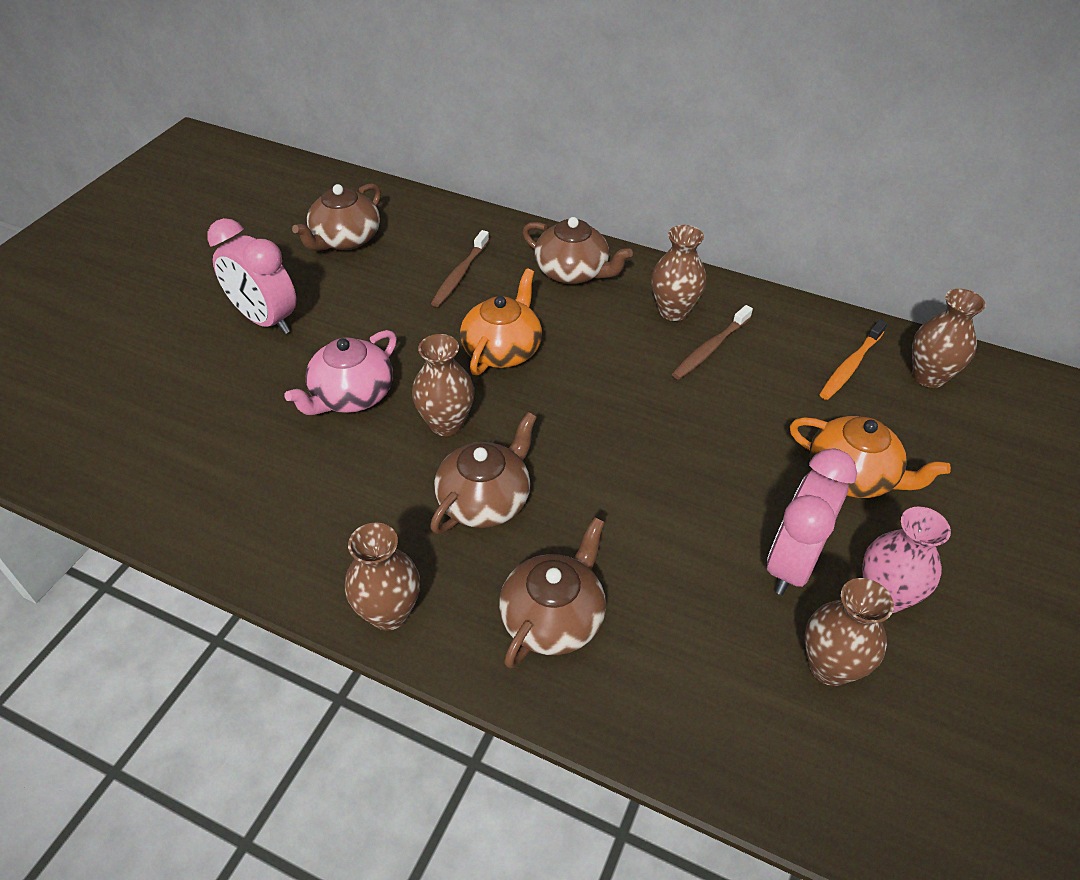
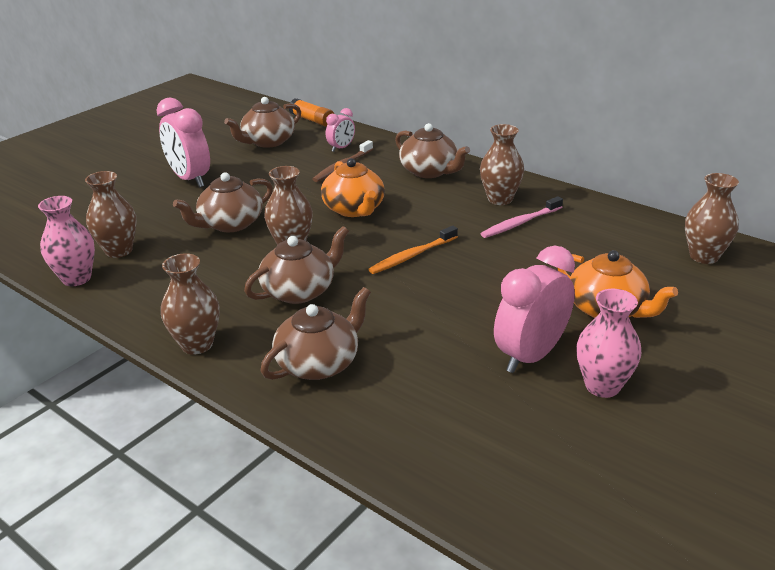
camera: 15 degrees right, 15 degrees down
(180, 522) = (76, 278): none -> pink vase
(351, 395) = (230, 224): pink teapot -> brown teapot
(390, 194) = (312, 120): none -> orange glue stick
(446, 241) = (341, 148): none -> pink clock
(502, 349) = (354, 209): orange teapot -> orange teapot turned 120 degrees clockwise
(710, 348) = (520, 223): brown toothbrush -> pink toothbrush
(830, 666) = (533, 423): brown vase -> brown vase (119, 251)
(850, 366) = (636, 244): orange toothbrush -> orange toothbrush (412, 256)

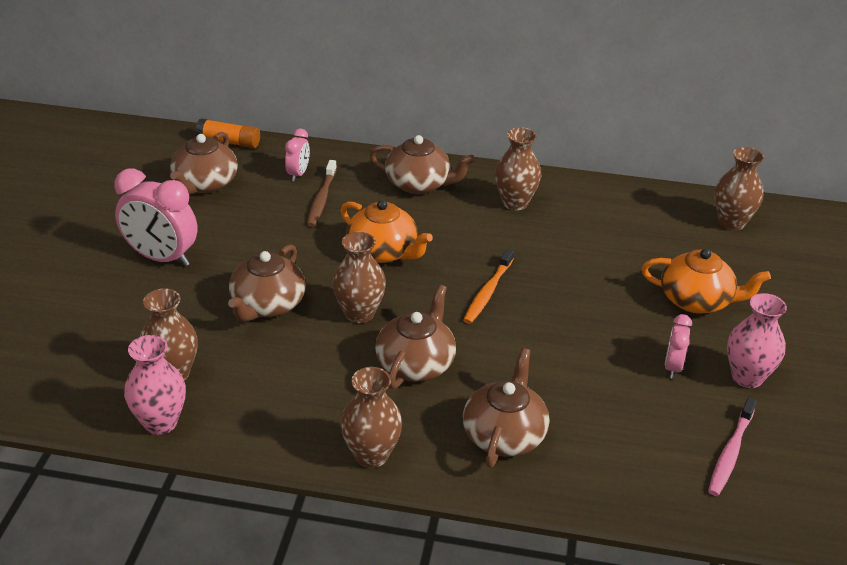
camera: 30 degrees left, 5 degrees up
(520, 223) = (555, 226): pink toothbrush -> pink toothbrush (730, 453)
(530, 356) = (673, 367): pink clock -> pink clock, size x0.52

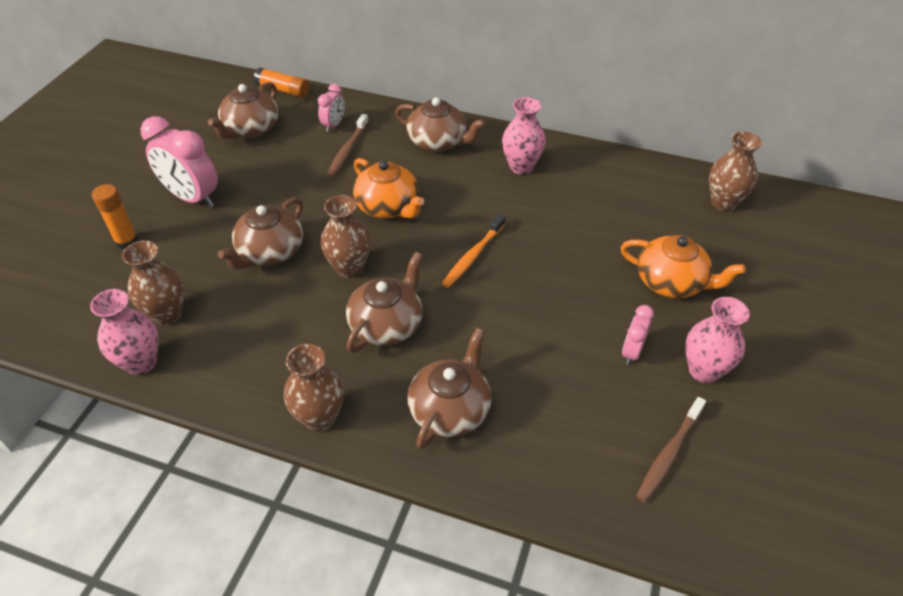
camera: 10 degrees right, 10 degrees up
(101, 307) = (127, 241): none -> orange glue stick
(515, 203) = (521, 167): brown vase -> pink vase
(730, 453) = (669, 454): pink toothbrush -> brown toothbrush

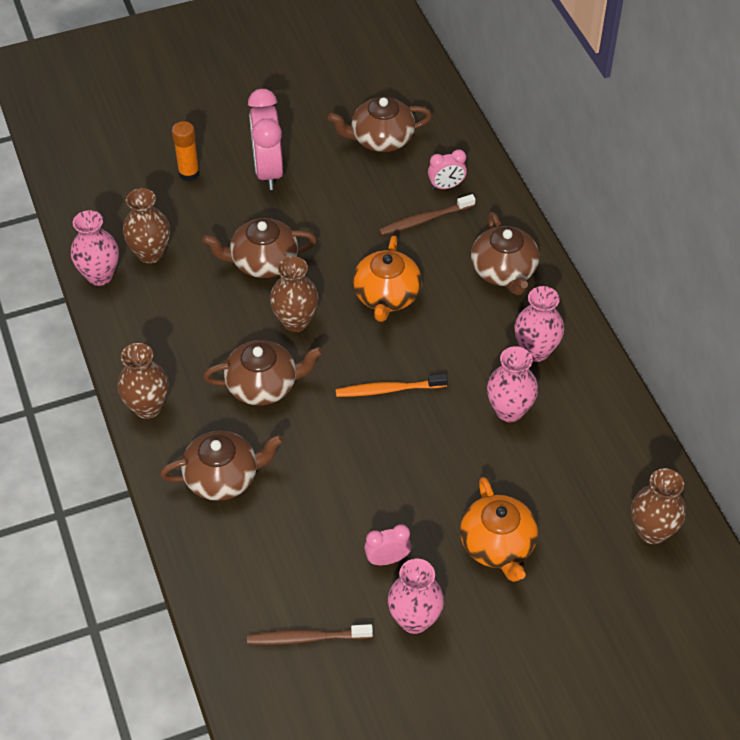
camera: 50 degrees right, 5 degrees up
(283, 90) = (452, 118): orange glue stick -> none
(558, 207) = (509, 410): none -> pink vase

